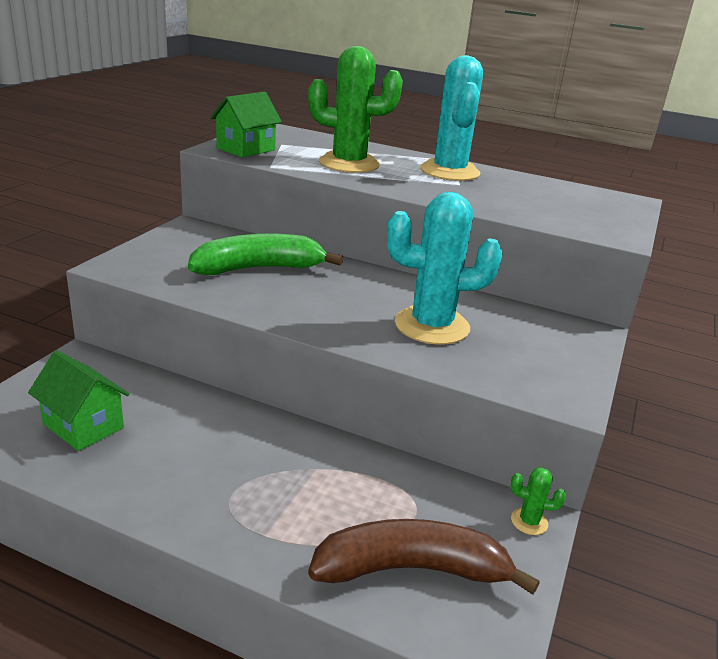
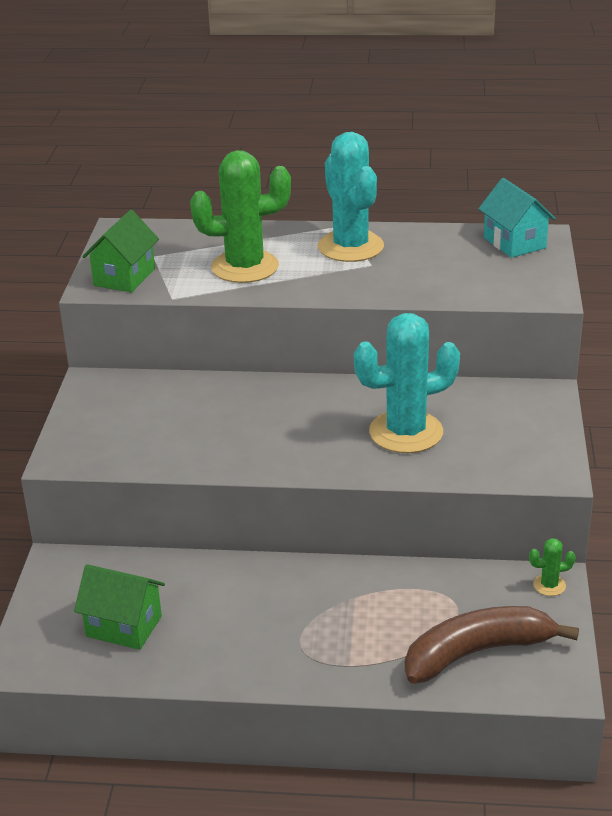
camera: 15 degrees left, 5 degrees up
(259, 268) = (205, 415): green banana -> none
(602, 199) = (514, 243): none -> turquoise house

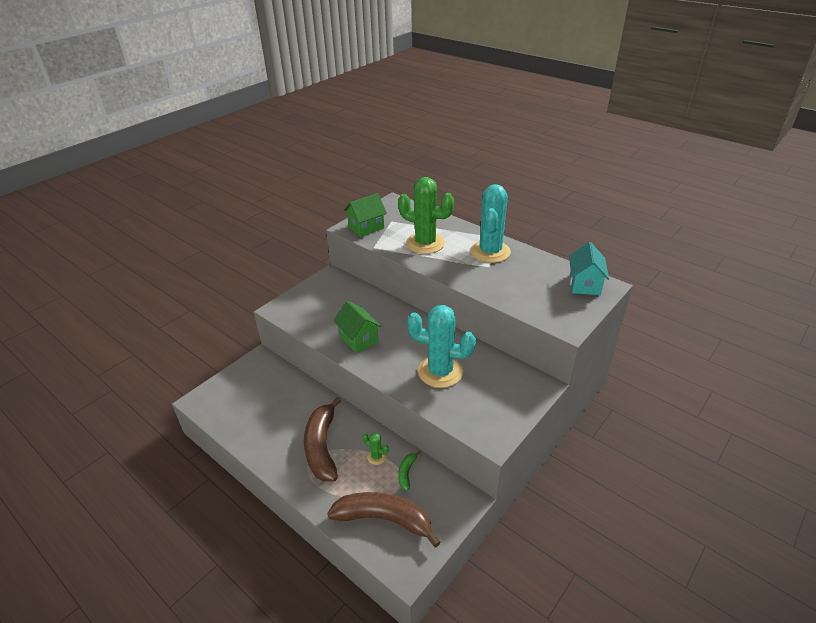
camera: 35 degrees right, 5 degrees up
(124, 626) = (251, 406): green house -> green house (358, 339)
(297, 620) = (322, 447): none -> brown banana
(448, 590) = (406, 473): none -> green banana
(549, 585) = (461, 502): green cactus -> green cactus (376, 457)

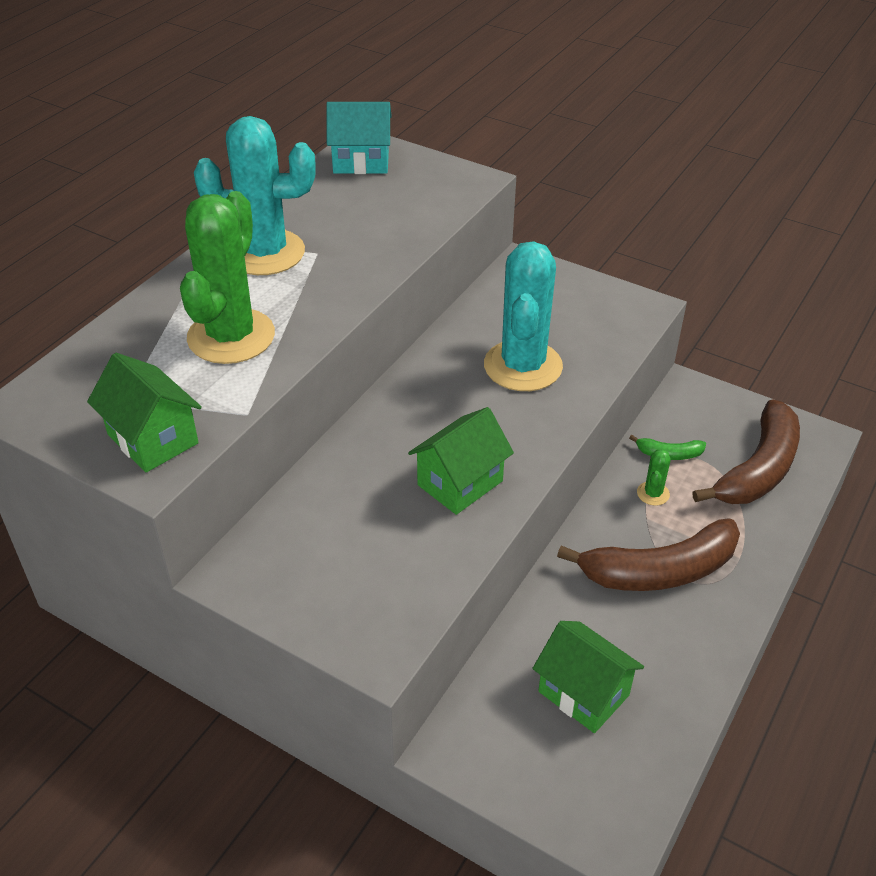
camera: 100 degrees left, 5 degrees up
(265, 403) = (583, 693): none -> green house
(384, 519) = (758, 469): brown banana -> brown banana turned 150 degrees counterclockwise

